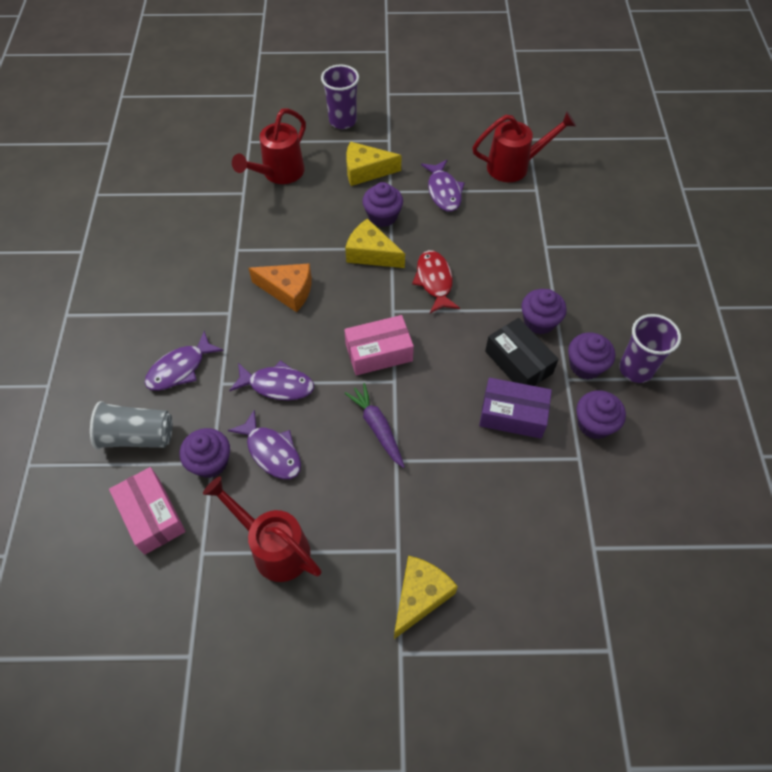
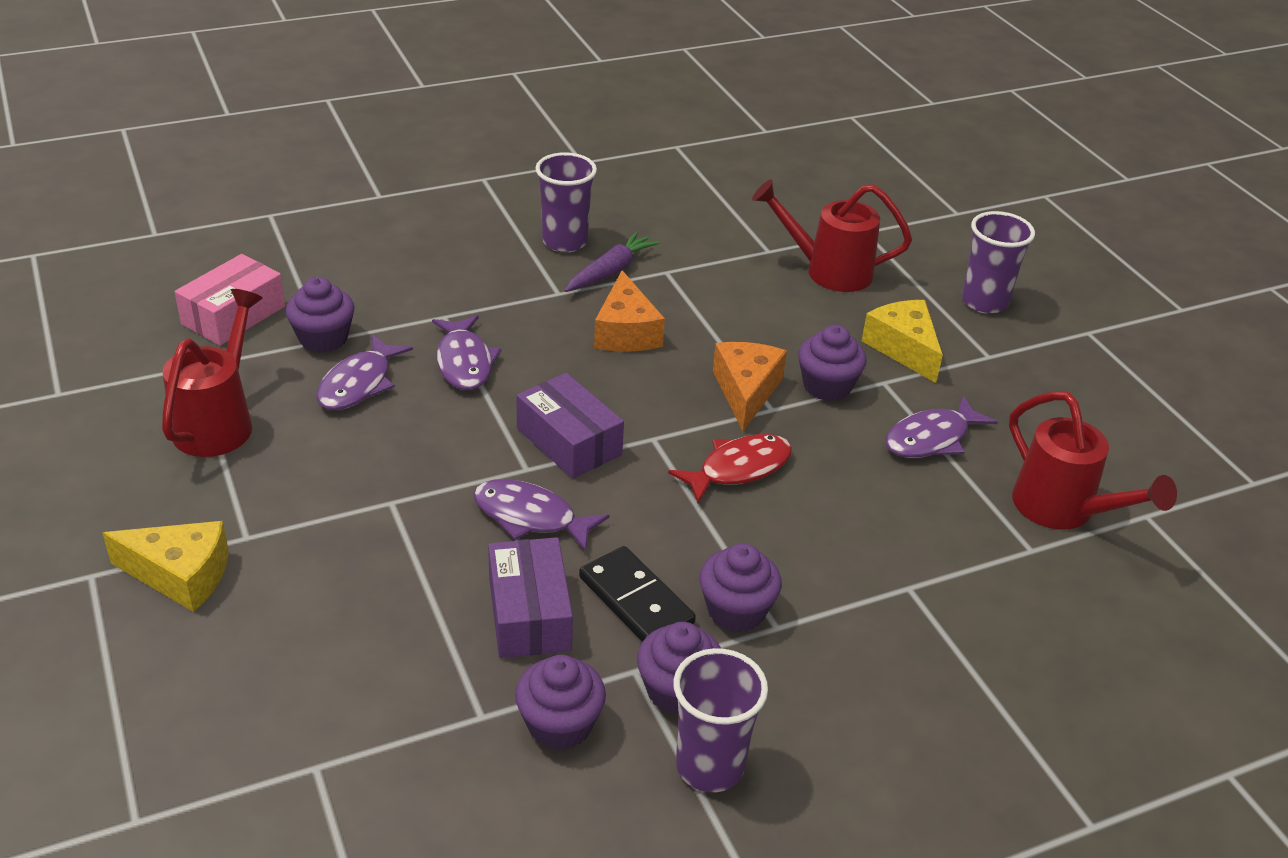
camera: 65 degrees right, 20 degrees down
(137, 436) = (338, 275): grey cup -> none
(174, 291) = (565, 242): none -> purple cup
(180, 369) = (449, 279): purple fish -> purple fish (530, 517)
(371, 253) = (746, 391): yellow cheese -> orange cheese
(377, 427) = (438, 470): purple carrot -> purple carrot (610, 271)
(379, 352) = (569, 441): pink box -> purple box
(518, 362) = (636, 600): black box -> black domino

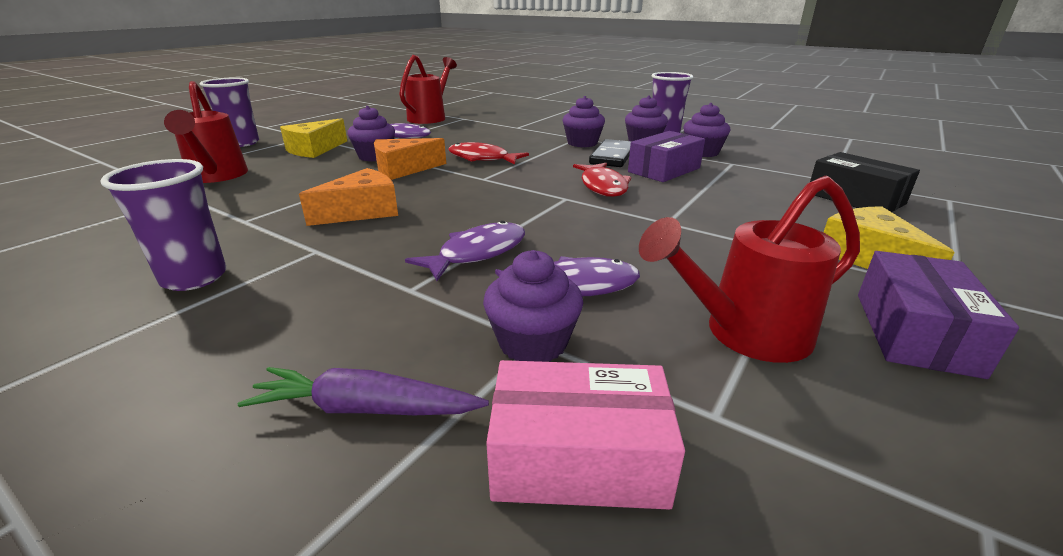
camera: 120 degrees left, 10 degrees down
(253, 717) = (855, 198): none -> black box
(530, 517) = (603, 186): purple fish -> red fish
(569, 441) = (521, 195): purple box -> purple box (915, 332)
(610, 271) = (256, 240): purple carrot -> purple carrot (365, 408)

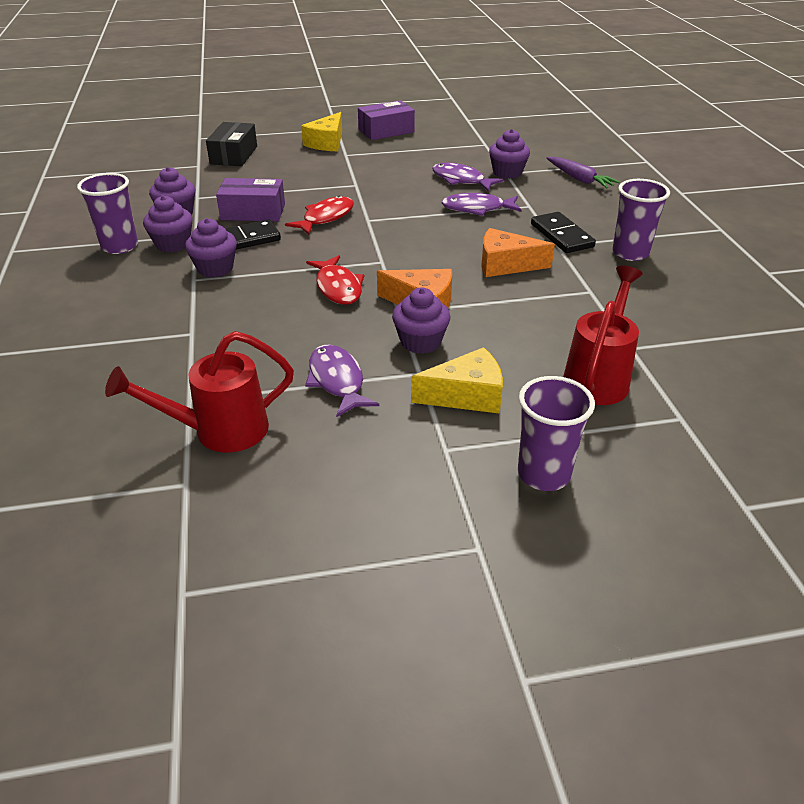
camera: 135 degrees left, 10 degrees up
(318, 263) = (561, 235): none -> black domino
(578, 457) = (532, 152): pink box -> none
(746, 334) = (435, 149): red watering can -> none

